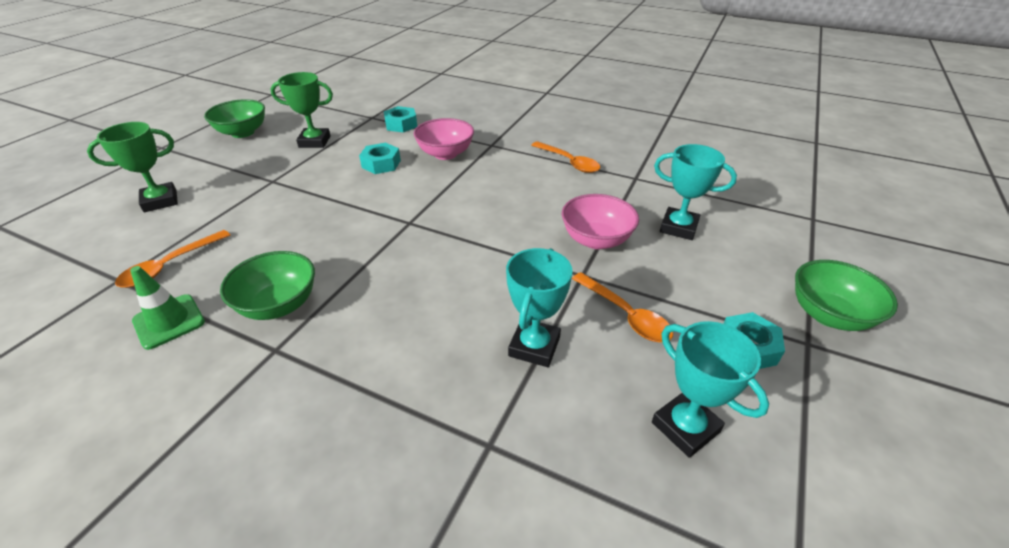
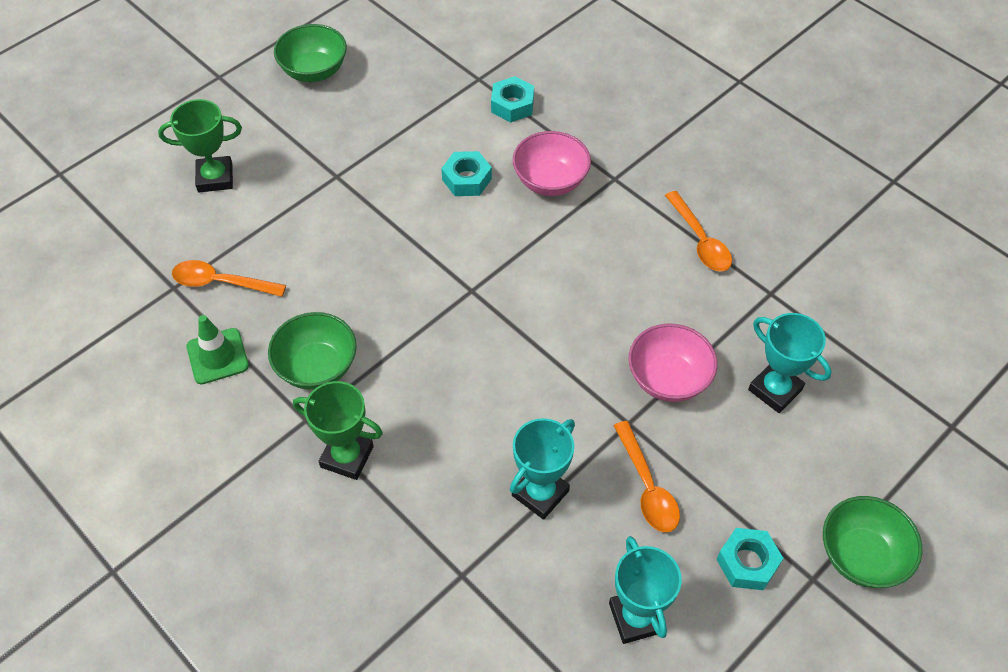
camera: 20 degrees right, 15 degrees up
(170, 266) = (221, 282): orange spoon -> orange spoon turned 45 degrees clockwise
(314, 142) = (397, 113): green trophy -> green trophy (347, 456)

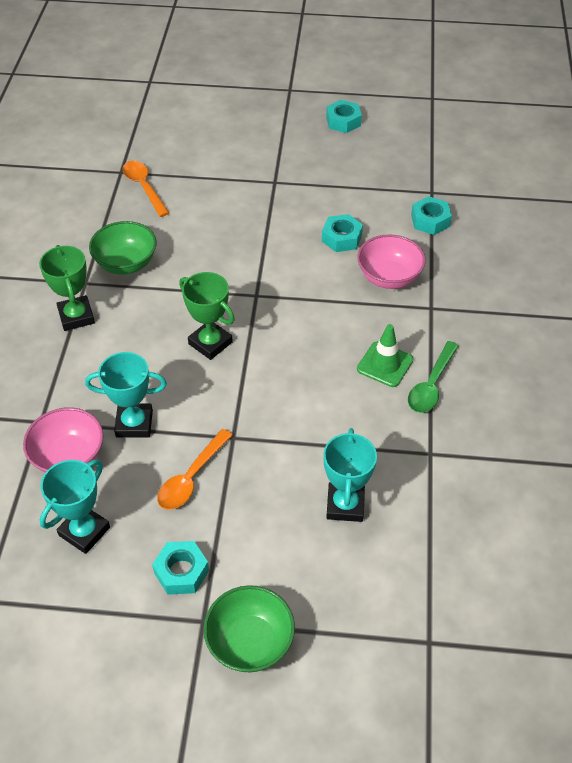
camera: 50 degrees right, 5 degrees down
(215, 178) = (214, 136): green trophy -> green trophy (210, 343)
(217, 356) = (92, 219): green traffic cone -> green traffic cone (385, 364)
(314, 71) = (343, 121): green bowl -> turquoise nut
(668, 379) = (291, 437): pink bowl -> pink bowl (69, 457)
(700, 240) = (431, 385): orange spoon -> green spoon

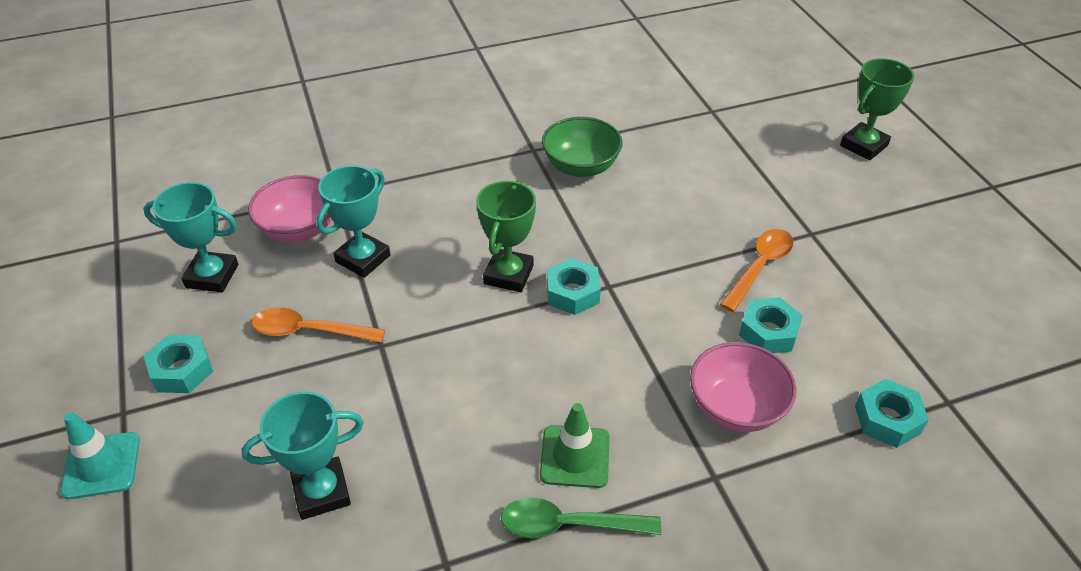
camera: 65 degrees right, 5 degrees down
(76, 316) = (483, 162): green trophy -> green trophy (863, 145)
(134, 424) = (363, 258): turquoise trophy -> turquoise trophy turned 60 degrees clockwise
(144, 187) = (704, 135): orange spoon -> orange spoon (759, 267)
(250, 642) = (101, 465): green bowl -> turquoise traffic cone
(343, 121) = (990, 257): turquoise nut -> turquoise nut (572, 293)

